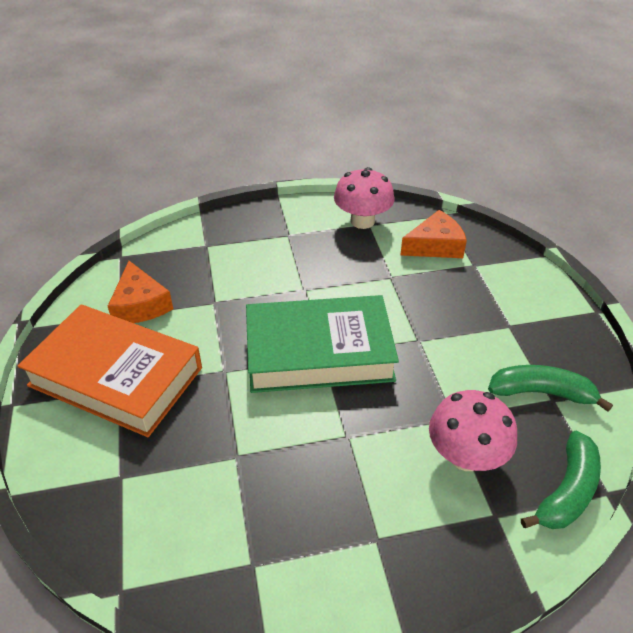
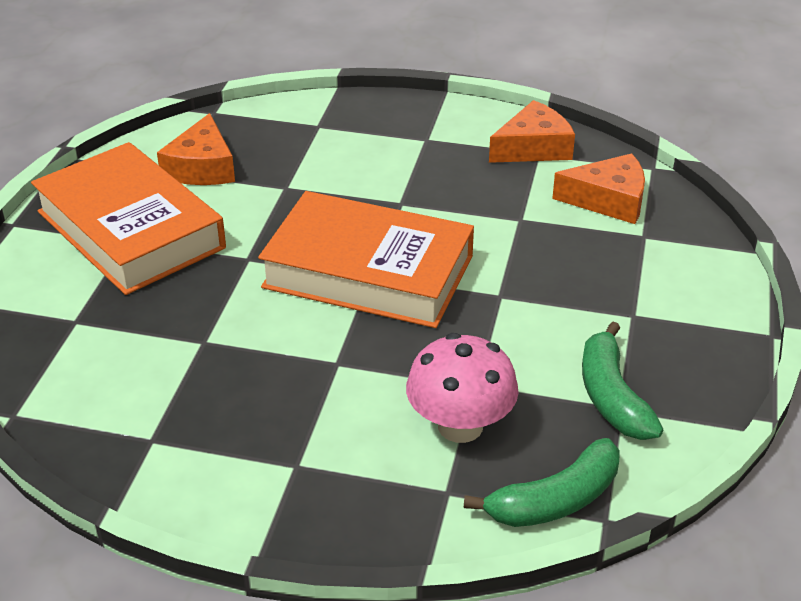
camera: 25 degrees right, 5 degrees down
(319, 352) = (368, 272): green book -> orange book
(362, 221) = (533, 148): pink mushroom -> orange cheese
(541, 393) = (612, 396): green banana -> green banana turned 135 degrees counterclockwise

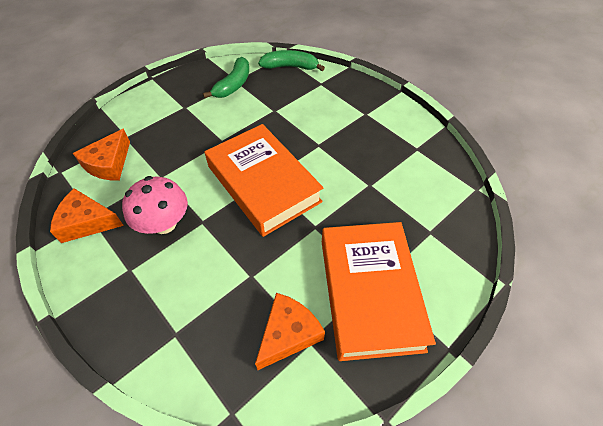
camera: 145 degrees left, 15 degrees up
(460, 426) = (295, 99): pink mushroom -> pink mushroom (164, 223)
(609, 200) = (109, 164): orange cheese -> orange cheese turned 105 degrees counterclockwise

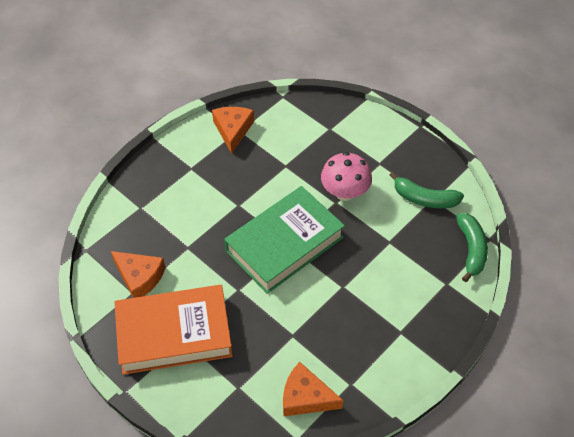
camera: 85 degrees right, 0 degrees up
(109, 164) = (295, 126): orange cheese -> orange cheese (305, 397)
(164, 223) = (235, 180): pink mushroom -> pink mushroom (345, 192)
(263, 184) = (284, 244): orange book -> green book

